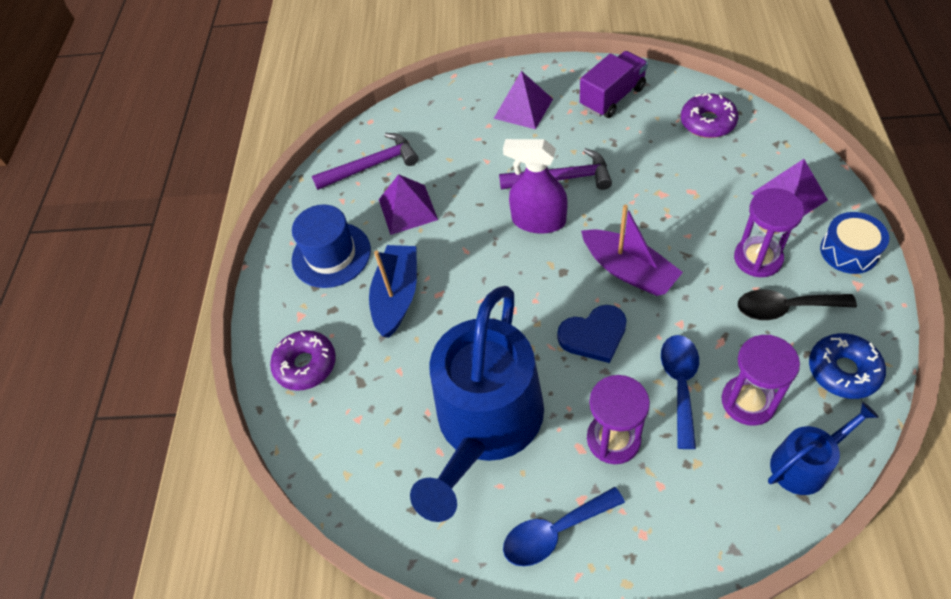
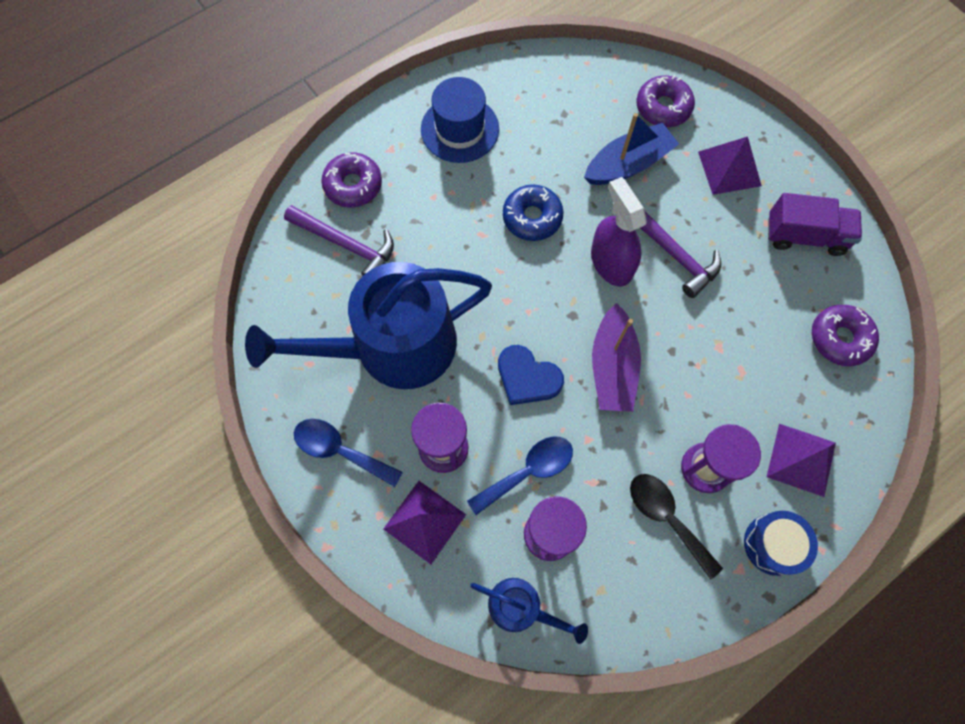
camera: 45 degrees right, 15 degrees up
(372, 165) = (569, 93): purple hammer -> purple hammer (346, 245)
(397, 296) = (457, 205): blue boat -> blue boat (628, 164)
(407, 209) = (546, 153): purple pyramid -> purple pyramid (424, 521)
(439, 118) = (663, 107): none -> purple donut
(843, 370) = (634, 598): blue donut -> blue donut (532, 217)

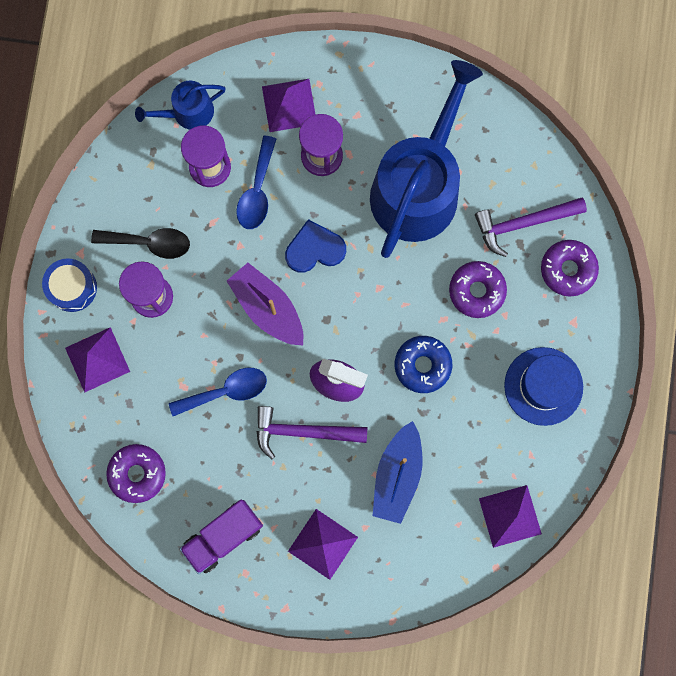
camera: 135 degrees right, 10 degrees up
(340, 450) = (381, 96): blue spoon -> blue spoon (226, 391)
(573, 75) = (510, 516): none -> purple pyramid
(663, 107) = (417, 552): purple donut -> purple donut (477, 291)

